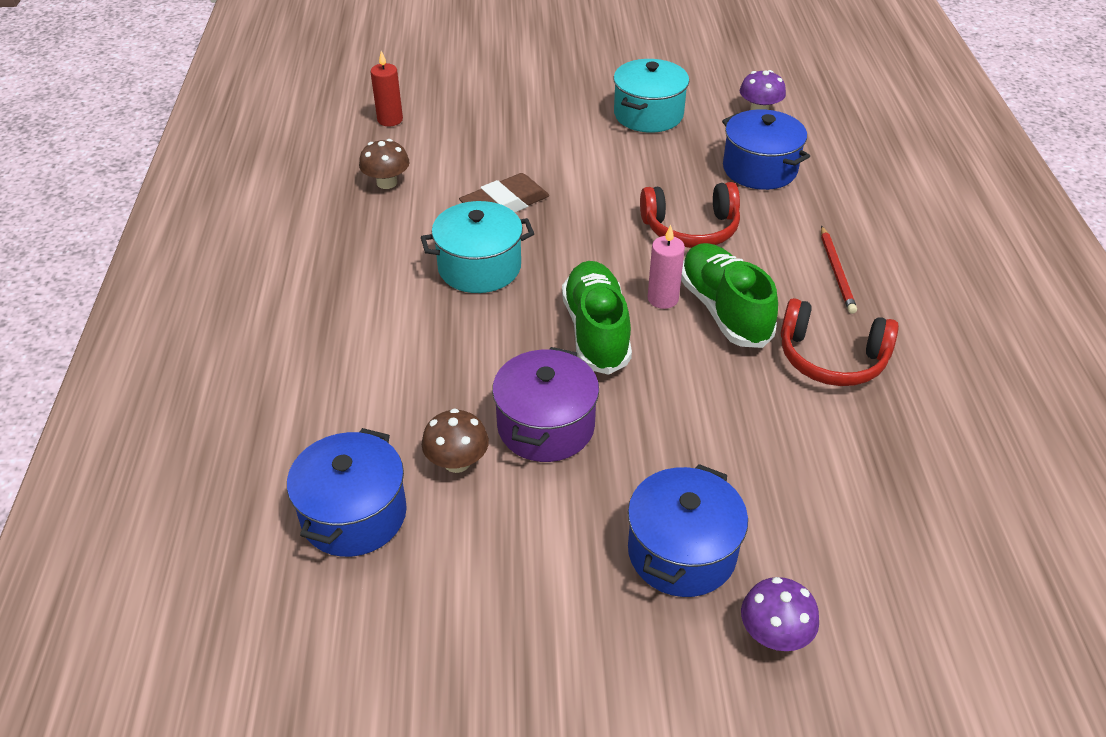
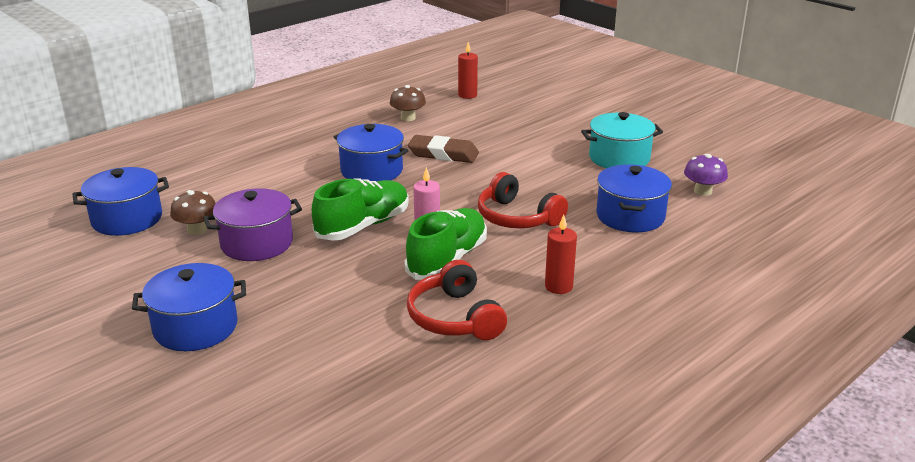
camera: 50 degrees right, 15 degrees down
(479, 267) = (372, 171): turquoise pot -> blue pot
(774, 634) = (154, 387): purple mushroom -> none
(836, 271) = (558, 286): red pencil -> red candle

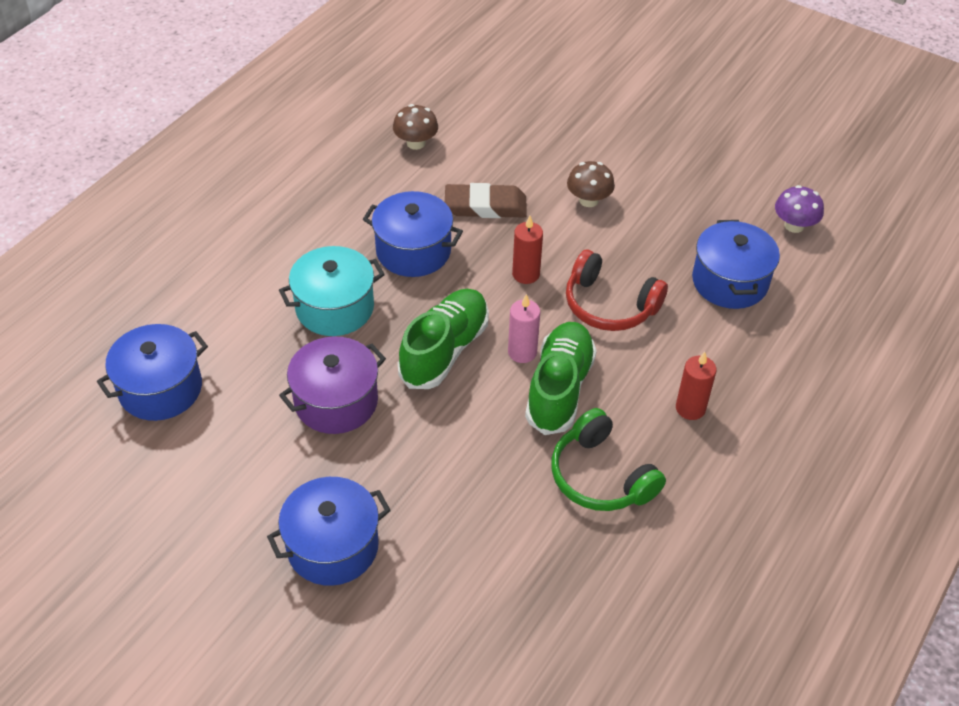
camera: 15 degrees left, 20 degrees up
(197, 230) = (255, 391): brown mushroom -> brown mushroom (588, 200)
(454, 318) = (600, 476): red headphones -> green headphones
(467, 95) = (471, 86): red candle -> red candle (526, 274)
(619, 158) = (688, 181): turquoise pot -> turquoise pot (335, 308)

